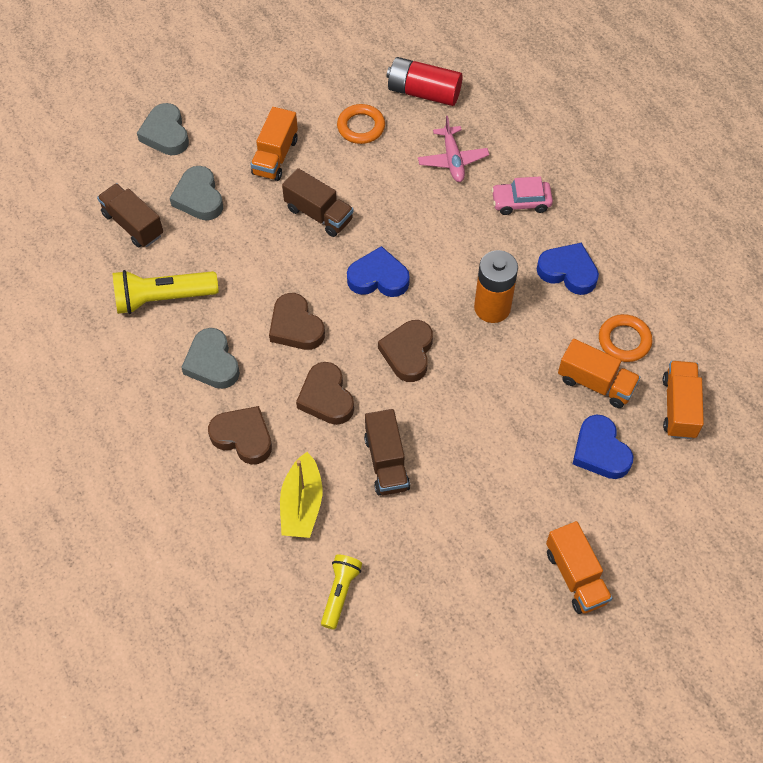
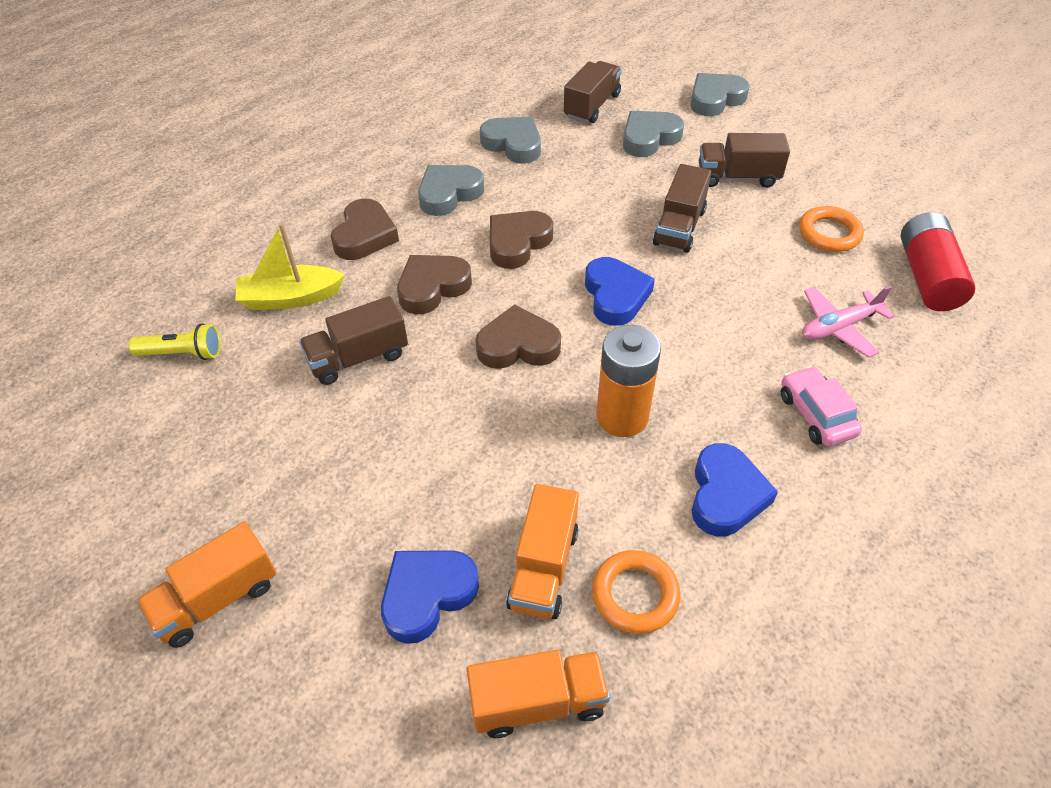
camera: 75 degrees right, 10 degrees down
(163, 298) = (513, 144): yellow flashlight -> grey heart
(275, 156) = (738, 177): orange truck -> brown truck

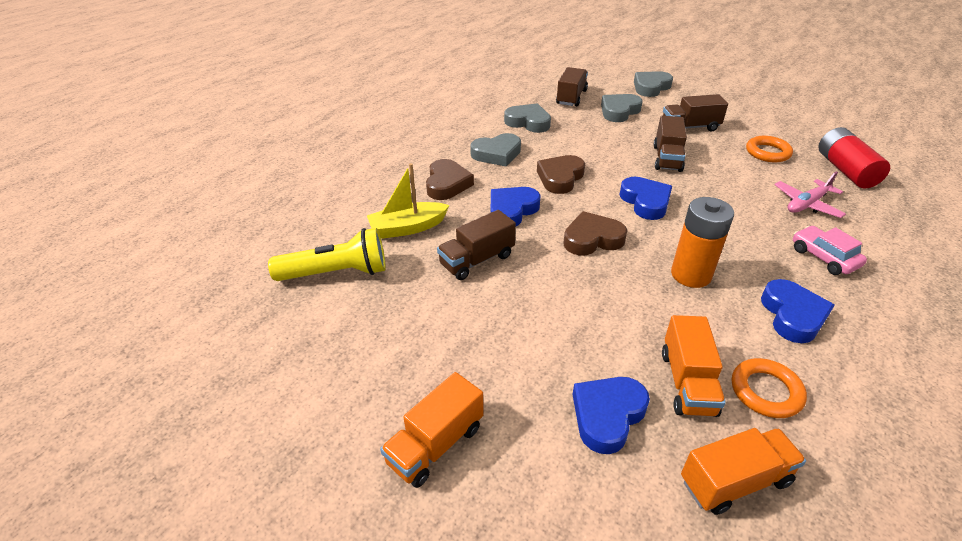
camera: 10 degrees left, 10 degrees down
(183, 353) = (337, 273): yellow flashlight -> yellow flashlight, size x1.62
(432, 287) = (512, 210): brown heart -> blue heart
(449, 194) = (497, 154): grey heart -> grey heart turned 150 degrees counterclockwise

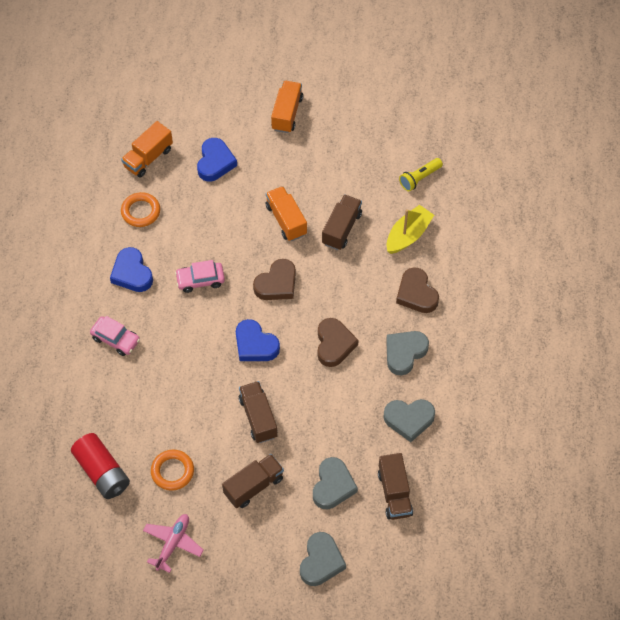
camera: 150 degrees right, 20 degrees up
(337, 273) = (419, 178): yellow flashlight -> yellow flashlight, size x0.62
(512, 210) = (348, 287): blue heart -> none
(687, 382) = (182, 198): orange truck -> orange truck (286, 220)
(691, 275) = (200, 280): orange battery -> pink car
(807, 204) = (131, 401): pink plane -> pink plane (173, 543)

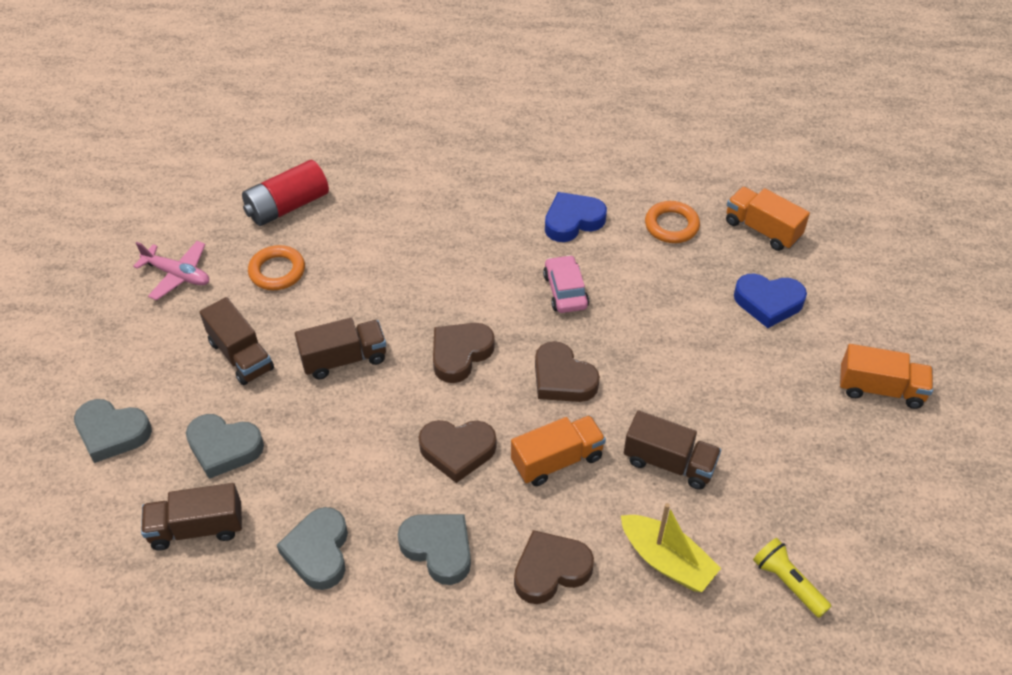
camera: 90 degrees right, 10 degrees down
(115, 339) = (473, 210): pink car -> none
(255, 345) = (460, 354): blue heart -> brown heart
(286, 220) = (677, 389): orange truck -> orange truck (557, 460)

